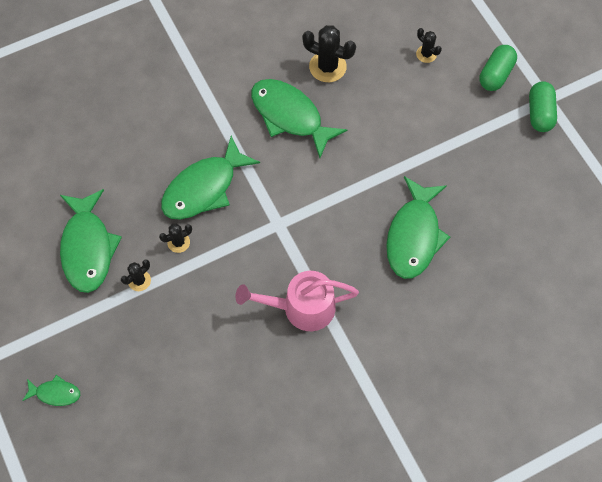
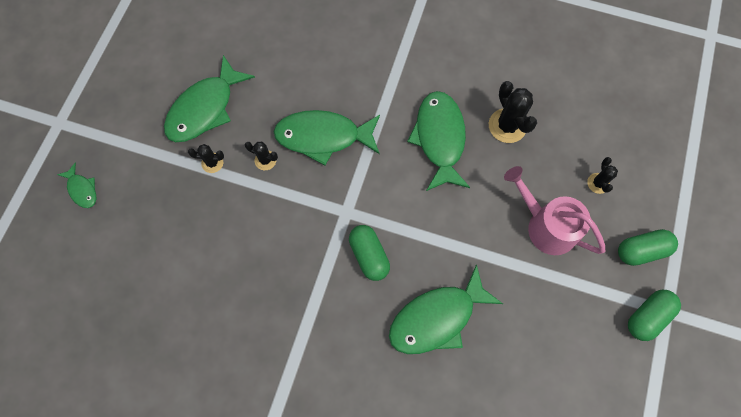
camera: 45 degrees right, 5 degrees up
(301, 308) = (297, 290): pink watering can -> pink watering can (546, 225)
(326, 238) = (369, 255): none -> green capsule

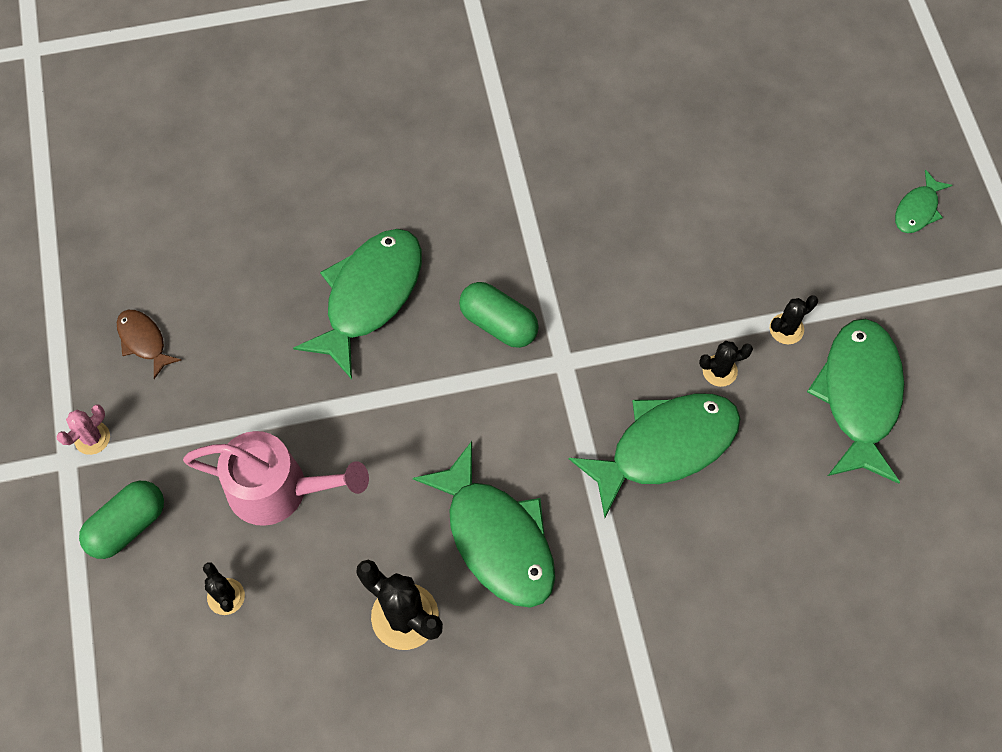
camera: 150 degrees right, 5 degrees down
(82, 189) = (917, 209): green fish -> green fish turned 75 degrees counterclockwise
(594, 367) = (144, 341): none -> brown fish
(647, 317) = (92, 438): green capsule -> pink cactus

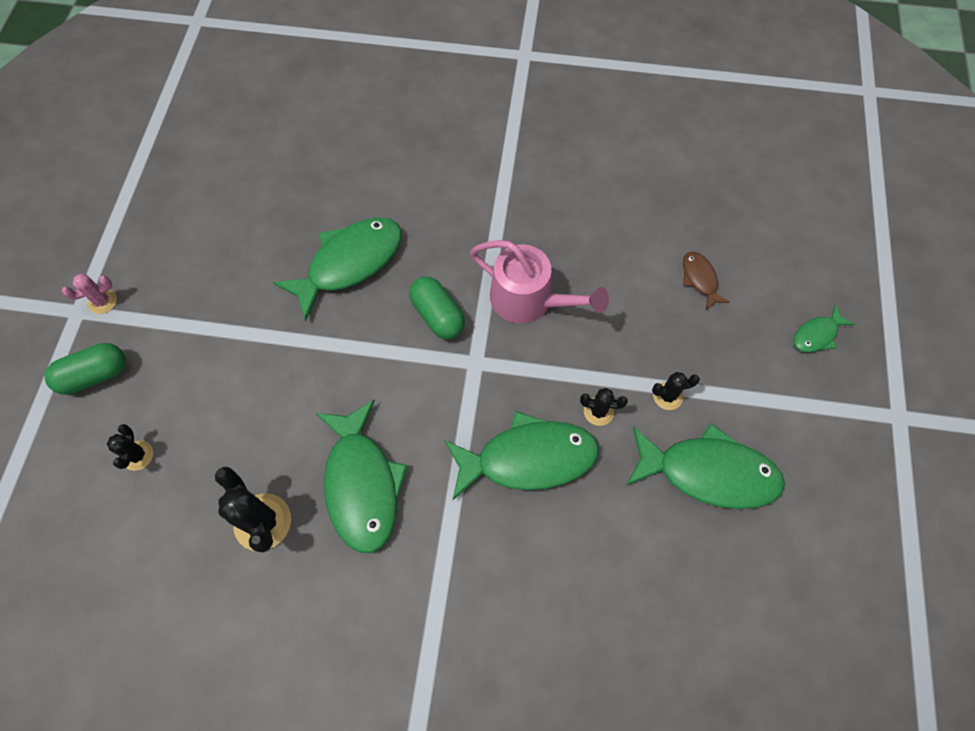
camera: 20 degrees right, 0 degrees up
(144, 341) = (173, 243): brown fish -> brown fish (700, 279)
(278, 489) = (215, 386): pink watering can -> pink watering can (529, 300)
(859, 396) = (708, 472): green fish -> green fish turned 75 degrees clockwise

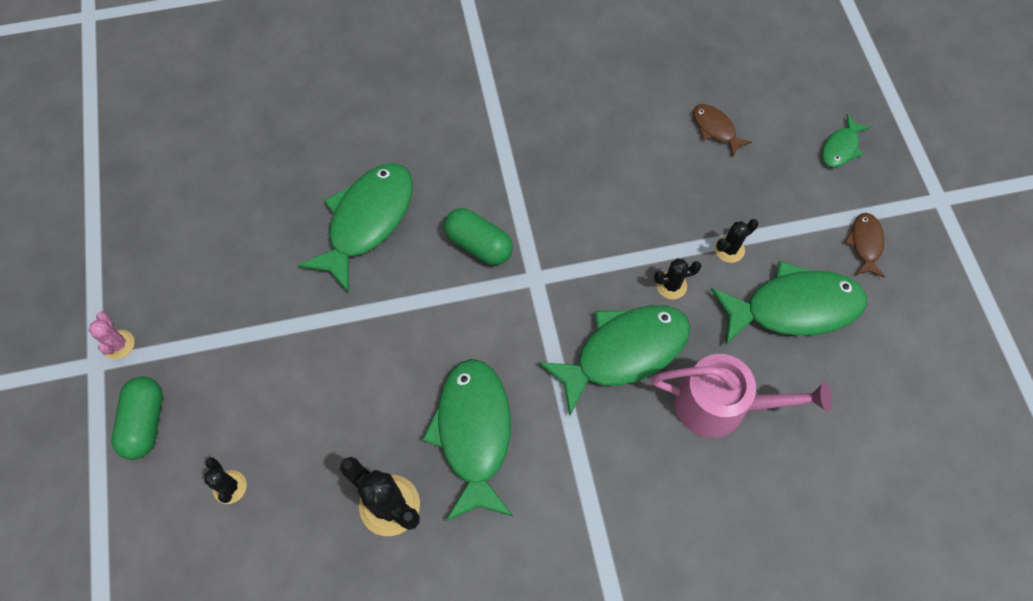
camera: 20 degrees left, 0 degrees up
(95, 375) = (145, 422): green capsule -> green capsule turned 45 degrees counterclockwise
(102, 301) = (118, 344): pink cactus -> pink cactus turned 60 degrees counterclockwise
(362, 484) = (473, 433): green fish -> green fish turned 150 degrees counterclockwise
(529, 300) = (562, 201): pink watering can -> pink watering can (721, 405)
(804, 435) = (865, 244): none -> brown fish

